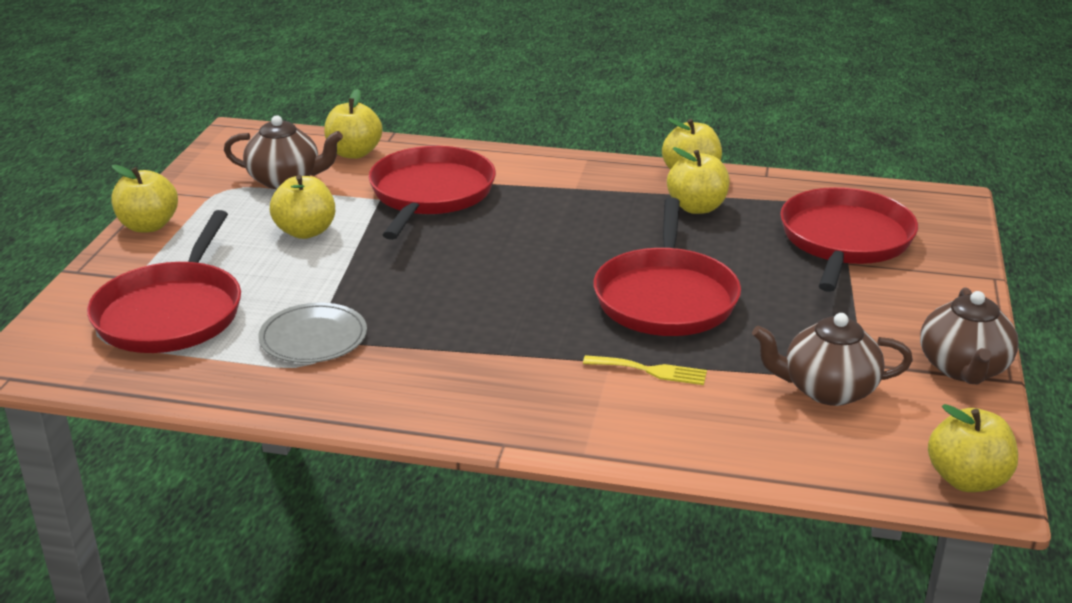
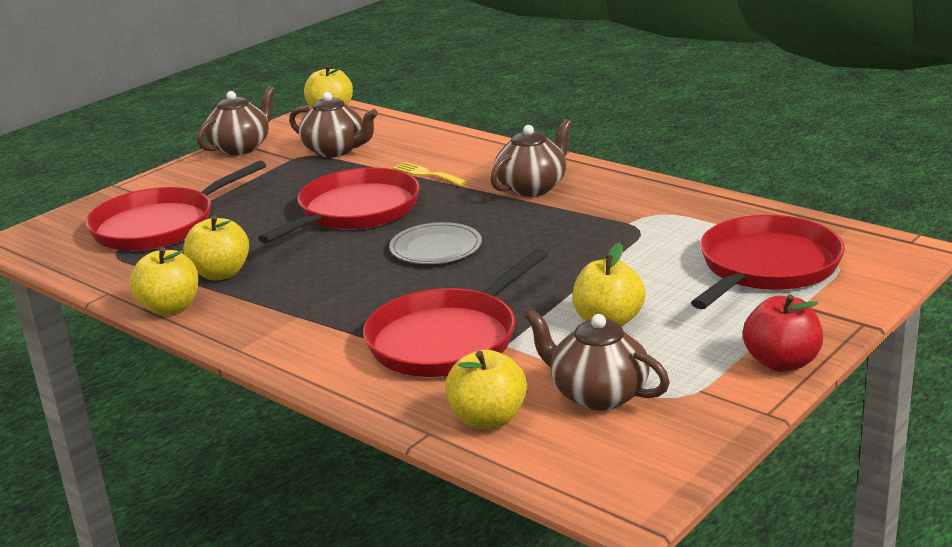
camera: 150 degrees left, 5 degrees down
(148, 226) = (781, 362): yellow apple -> red apple
(313, 337) = (649, 229): grey plate -> grey plate (436, 248)
(493, 374) = (533, 187): none -> brown teapot

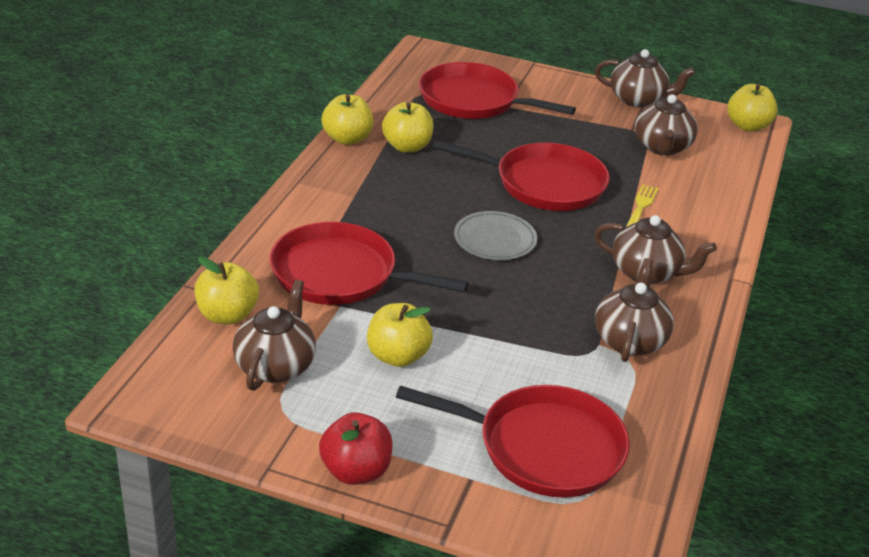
camera: 65 degrees right, 10 degrees up
(628, 209) = (630, 340): none -> brown teapot

